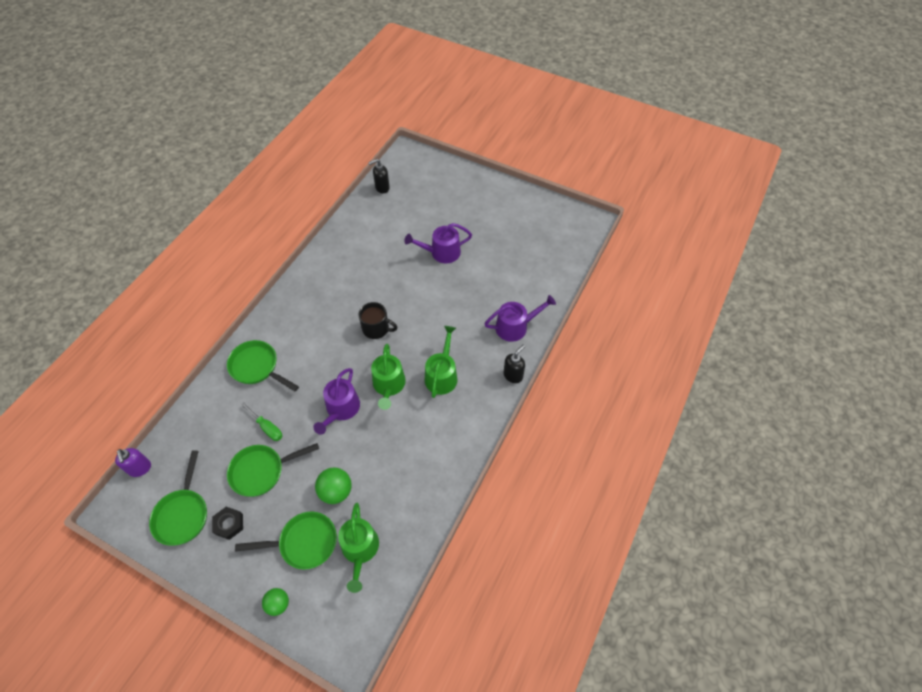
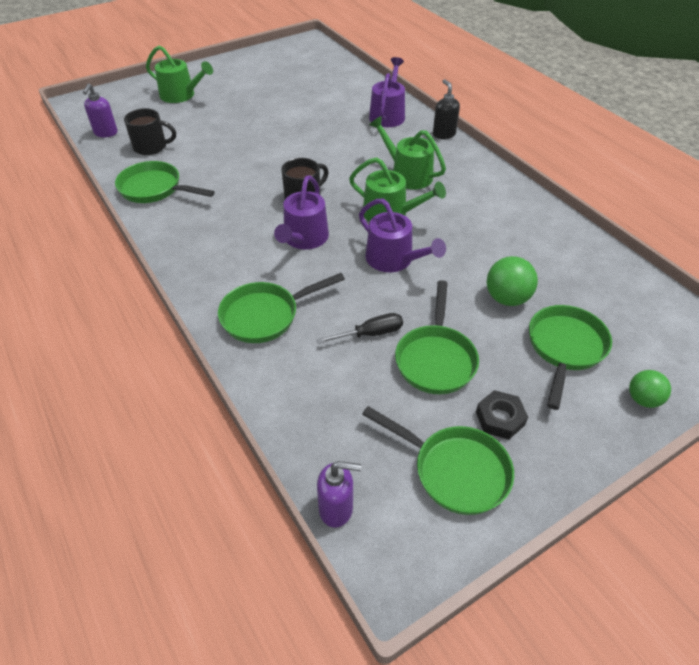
camera: 60 degrees left, 10 degrees down
(267, 428) = (371, 334): green screwdriver -> black screwdriver
(340, 248) = (155, 189): none -> green pan
(360, 550) = (596, 302): green watering can -> green watering can (181, 95)
(382, 188) = (105, 133): black soap dispenser -> purple soap dispenser
(382, 219) = (151, 147): none -> black mug
(441, 252) = (248, 125): purple watering can -> purple watering can (304, 239)

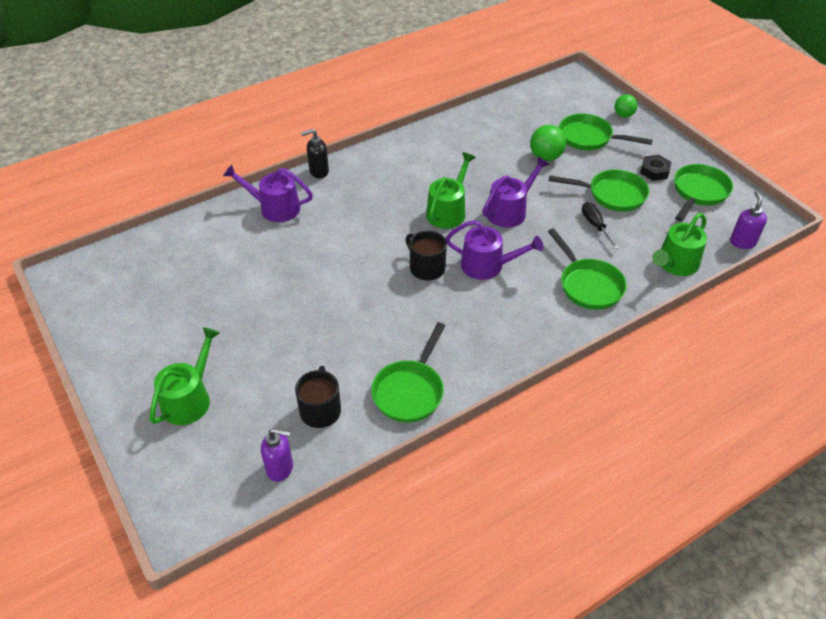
camera: 90 degrees left, 0 degrees up
(407, 174) = (387, 198): green watering can -> green watering can (675, 264)

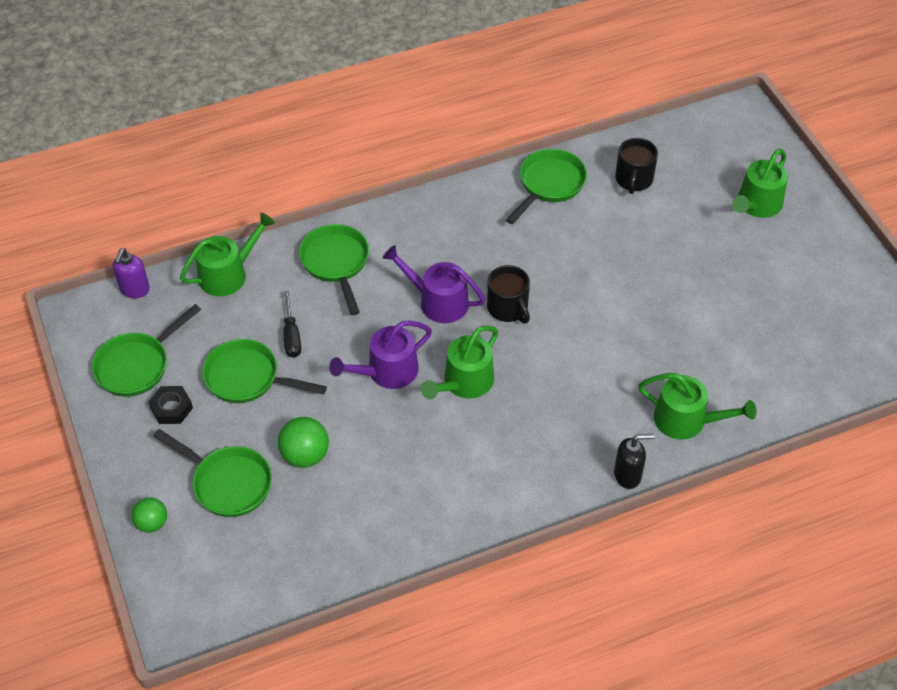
camera: 170 degrees left, 5 degrees up
(275, 208) = (686, 420): purple watering can -> green watering can
(280, 468) = (669, 140): purple soap dispenser -> none

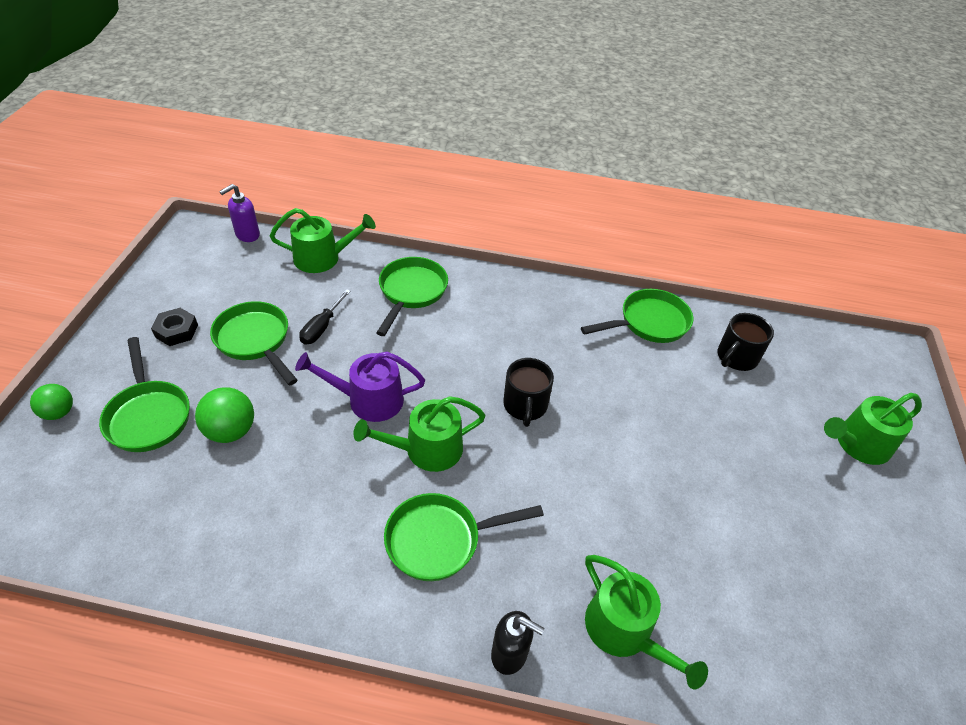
camera: 30 degrees right, 5 degrees down
(137, 365) = (189, 286): green pan -> green pan (440, 540)
(438, 301) = (467, 366): purple watering can -> none

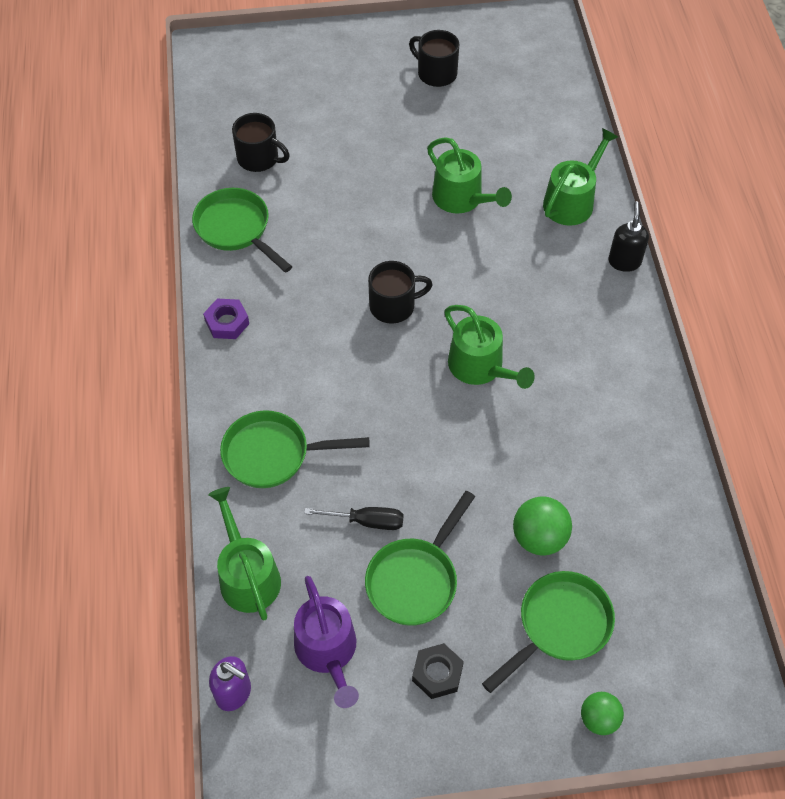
camera: 105 degrees left, 10 degrees up
(368, 400) = (446, 435): purple watering can -> purple watering can (328, 651)
(440, 540) = (561, 329): green pan -> none
(548, 295) = (227, 322): none -> purple nut
(858, 444) = (331, 77): green watering can -> green watering can (462, 198)
(869, 553) = (436, 73): none -> black mug

